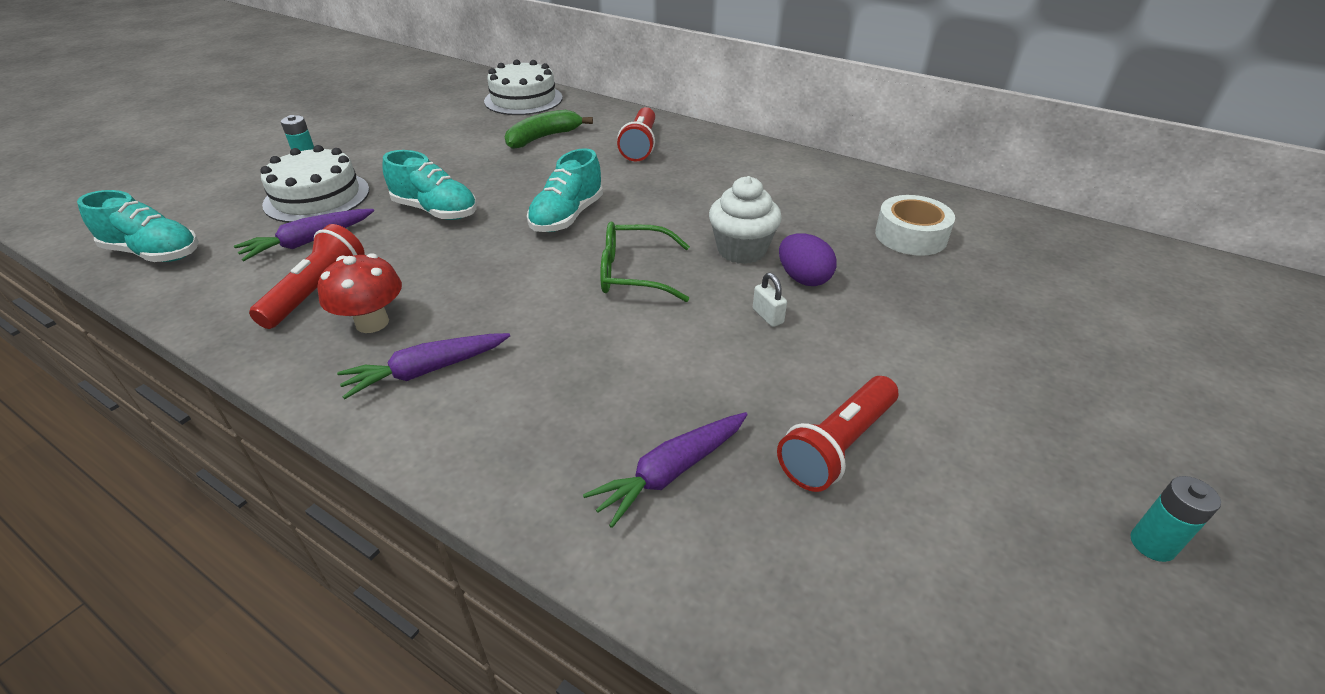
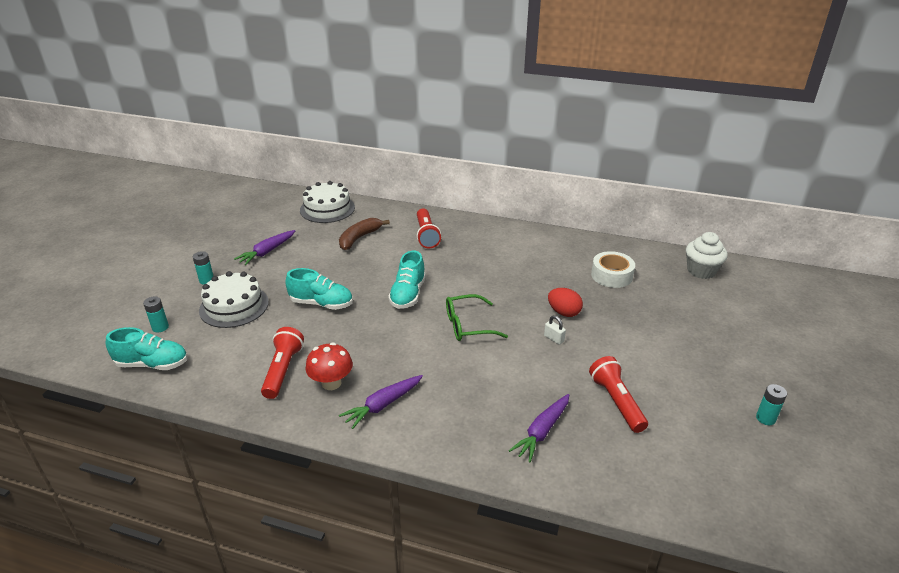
camera: 15 degrees left, 5 degrees down
(203, 209) = (160, 327): none -> turquoise battery
(309, 242) = (252, 338): purple carrot -> purple carrot (267, 252)
(543, 138) = (359, 238): green banana -> brown banana
(741, 250) = (522, 300): white cupcake -> white cupcake (701, 271)
(803, 278) = (563, 312): purple egg -> red egg
(838, 446) = (616, 402): red flashlight -> red flashlight turned 135 degrees clockwise

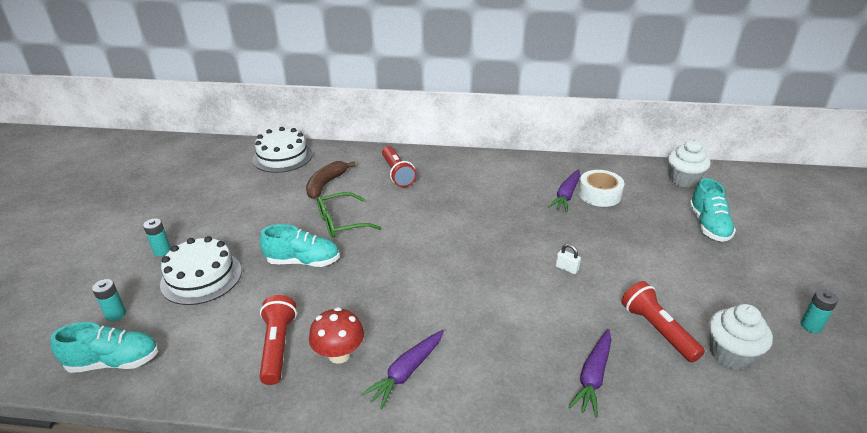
camera: 10 degrees left, 0 degrees up
(267, 252) = (226, 210): purple carrot -> purple carrot (566, 195)
(408, 294) = (396, 239): turquoise shoe -> turquoise shoe (708, 225)
(467, 325) = (472, 266): green glasses -> green glasses (341, 222)
(563, 312) = (566, 239): red egg -> none
(676, 431) = (730, 354): none -> white cupcake

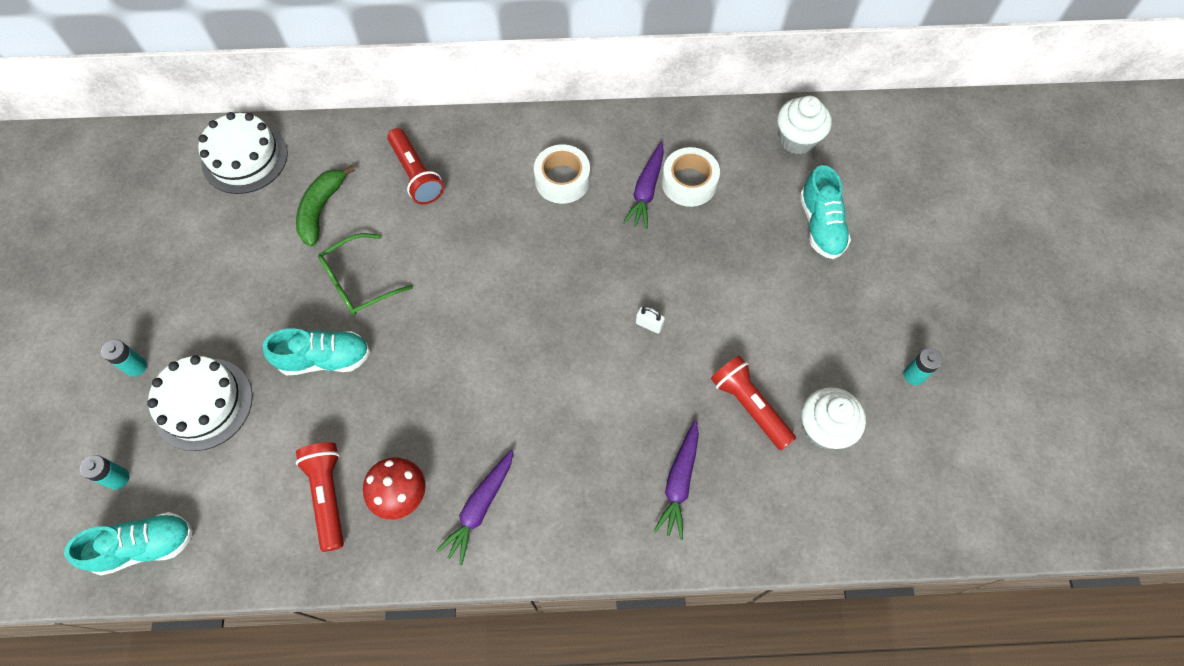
camera: 10 degrees left, 30 degrees up
(326, 184) = (321, 209): brown banana -> green banana
(503, 185) = (562, 180): none -> white tape

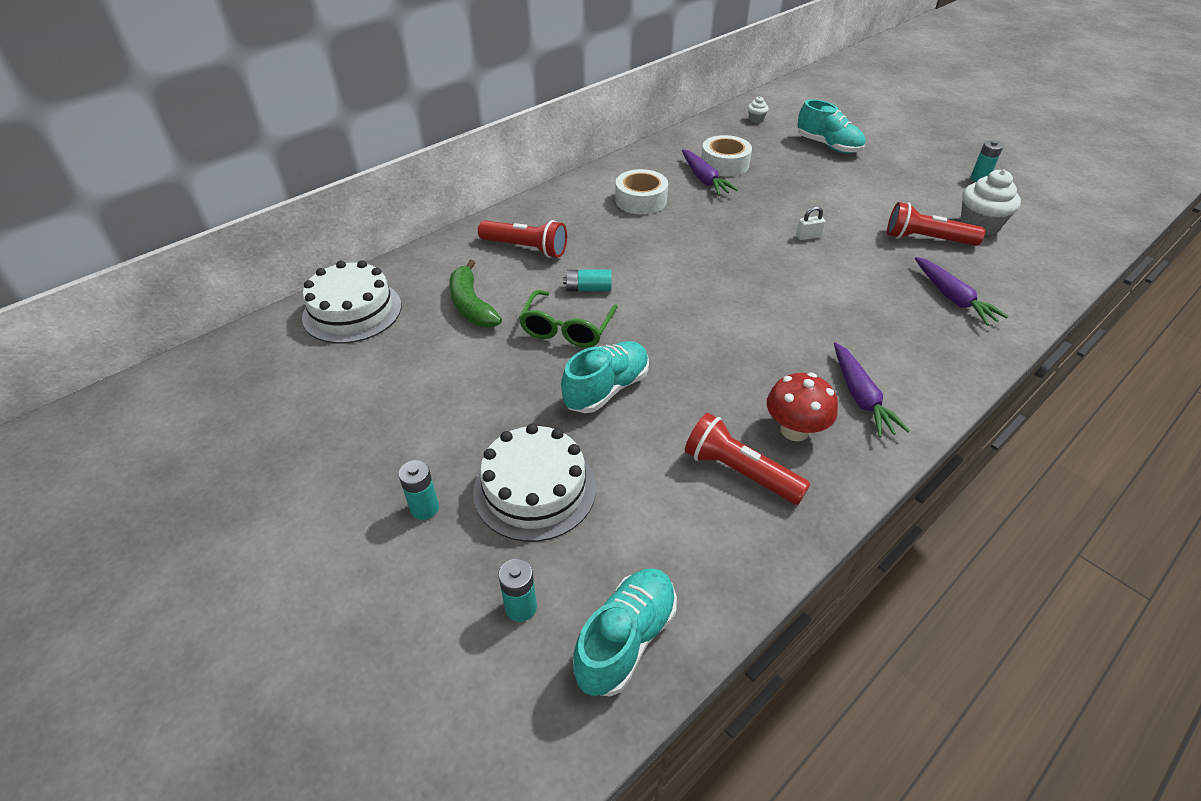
camera: 40 degrees left, 20 degrees down
(414, 252) = (588, 289): none -> turquoise battery
(797, 139) = (756, 119): white cupcake -> white cupcake, size x0.48

